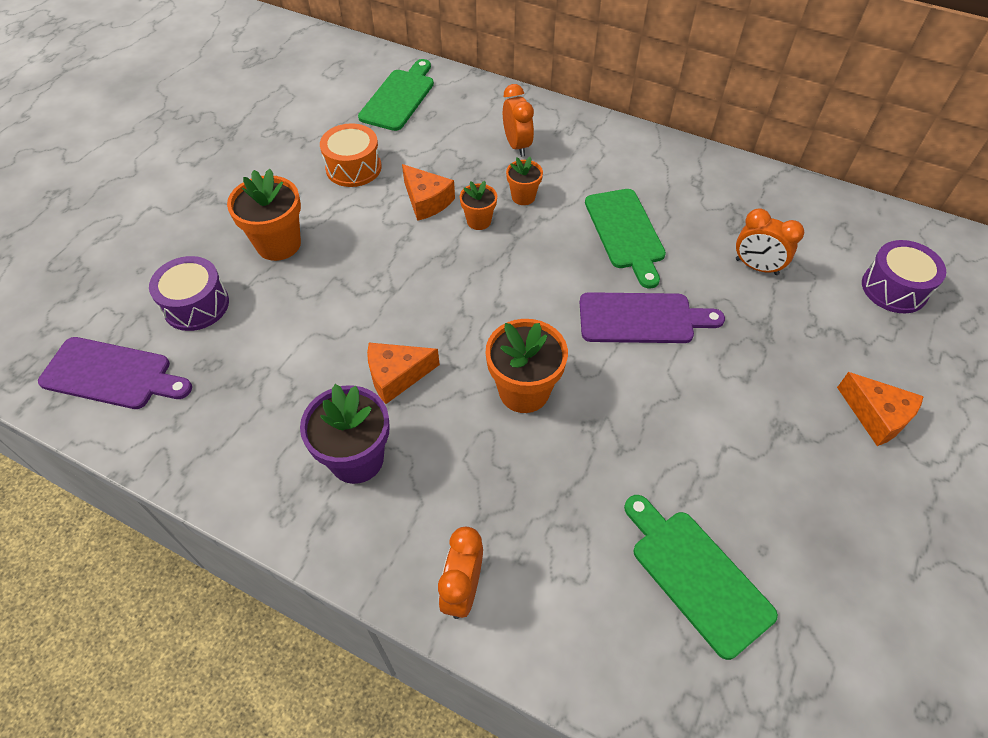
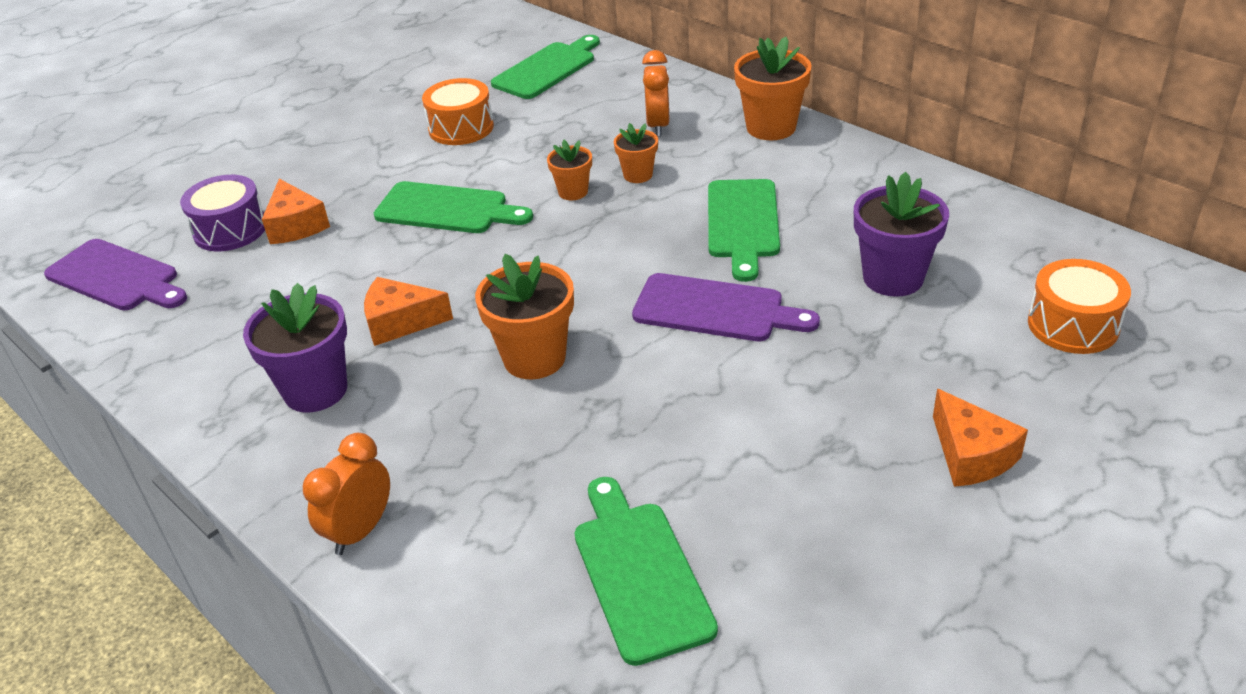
camera: 20 degrees right, 15 degrees down
(278, 244) = (343, 187): orange flower pot -> orange flower pot (771, 127)
(381, 254) = (447, 209): none -> green cutting board
(426, 201) = (524, 167): orange cheese -> orange cheese (296, 225)
(756, 267) = (893, 278): orange clock -> purple flower pot
(894, 288) = (1073, 325): purple drum -> orange drum

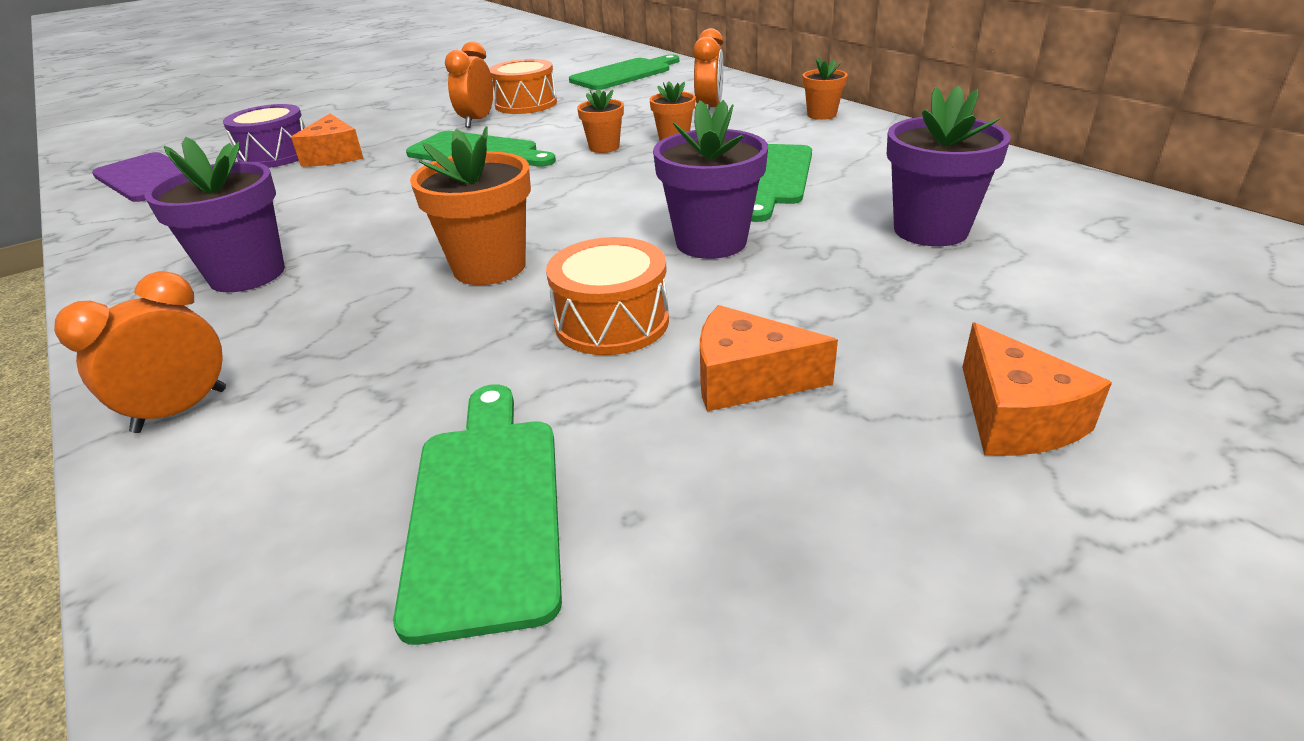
camera: 10 degrees right, 5 degrees down
(400, 322) = (374, 228): orange cheese -> orange cheese (747, 379)
(421, 159) = (477, 121): none -> orange clock
(715, 309) = (711, 242): purple cutting board -> purple flower pot
(771, 127) = (821, 115): orange flower pot -> orange flower pot, size x0.57
(1073, 325) = (1169, 289): orange drum -> orange drum (612, 322)

